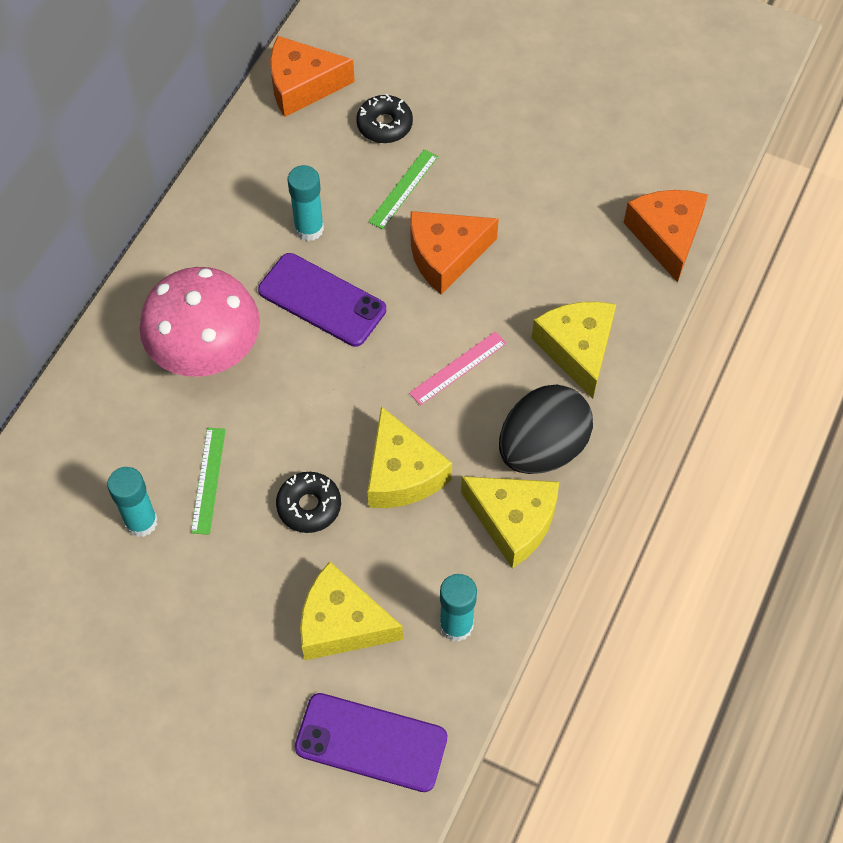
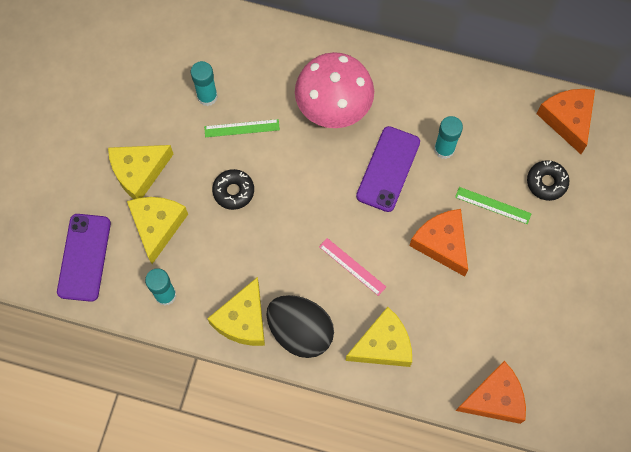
camera: 80 degrees right, 10 degrees up
(402, 473) = (266, 244): yellow cheese -> yellow cheese (139, 172)

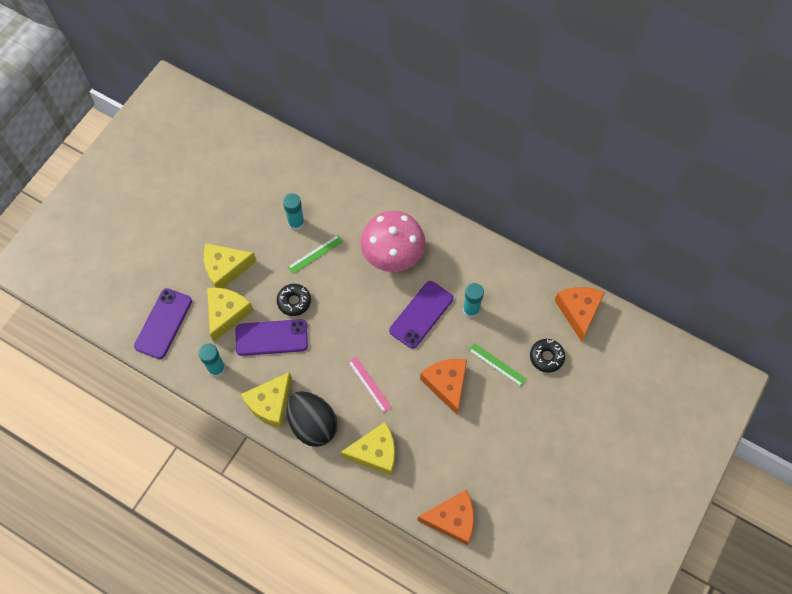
camera: 15 degrees right, 5 degrees down
(220, 241) = (271, 337): none -> purple phone
(242, 128) = (315, 254): green ruler -> green ruler turned 45 degrees counterclockwise

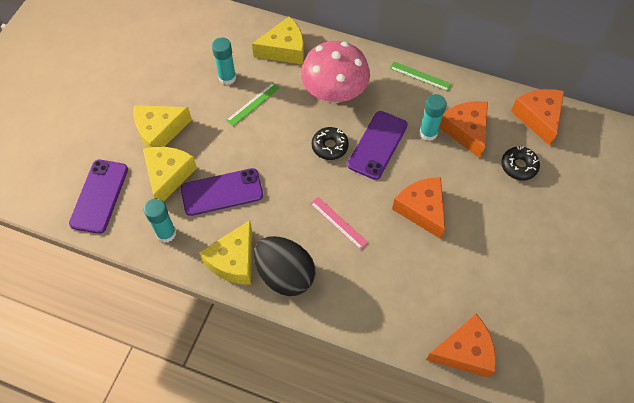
camera: 10 degrees left, 5 degrees down
(294, 301) = (239, 153): black donut -> black donut (329, 146)
(375, 453) = (361, 293): yellow cheese -> yellow cheese (284, 49)
(497, 364) = (469, 181): green ruler -> green ruler (420, 76)
(506, 313) = (466, 131): none -> orange cheese

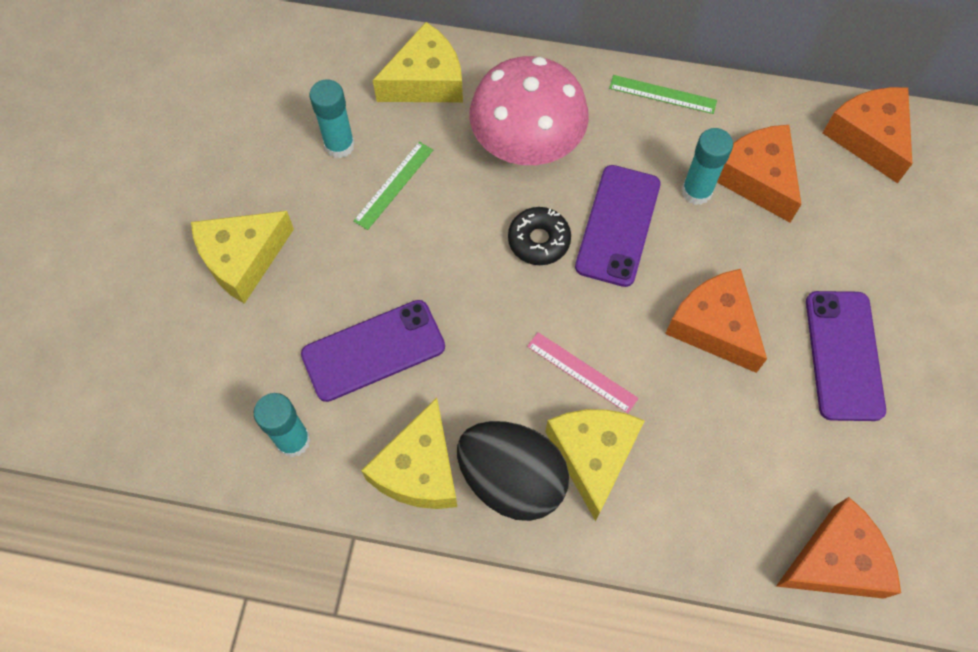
camera: 10 degrees left, 5 degrees up
(99, 196) = (161, 392): purple phone -> purple phone (843, 355)
(168, 175) = (275, 336): yellow cheese -> yellow cheese (593, 456)
(519, 166) = (855, 226): black donut -> none

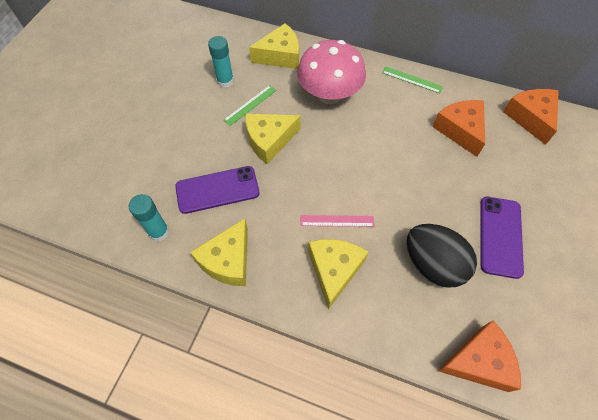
camera: 10 degrees right, 5 degrees down
(242, 259) = (157, 131): yellow cheese -> yellow cheese (269, 141)
(512, 479) = (282, 276): black egg -> black egg (433, 264)
(539, 240) = (326, 145): black donut -> none
(582, 372) = (337, 220): pink ruler -> pink ruler turned 45 degrees counterclockwise
(618, 225) = (373, 144): purple phone -> none
(696, 191) = (423, 132): turquoise glue stick -> none
(714, 326) = (422, 207): orange cheese -> none

